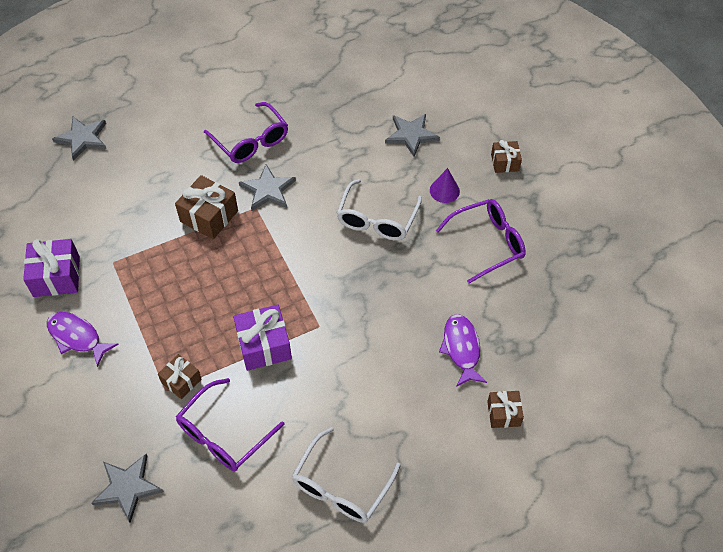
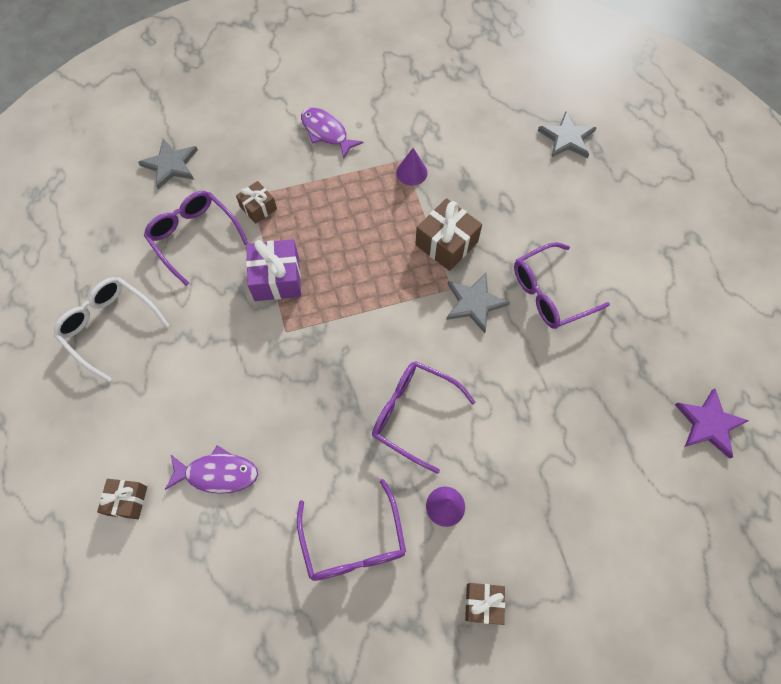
camera: 100 degrees right, 10 degrees up
(57, 276) = (396, 118): purple gift -> none
(77, 337) = (326, 132): purple fish -> purple fish turned 90 degrees counterclockwise
(128, 253) = (411, 172): none -> purple cone
(345, 49) = (709, 424): none -> purple star
(377, 220) = (413, 414): white glasses -> purple glasses
(411, 135) = (544, 482): grey star -> none

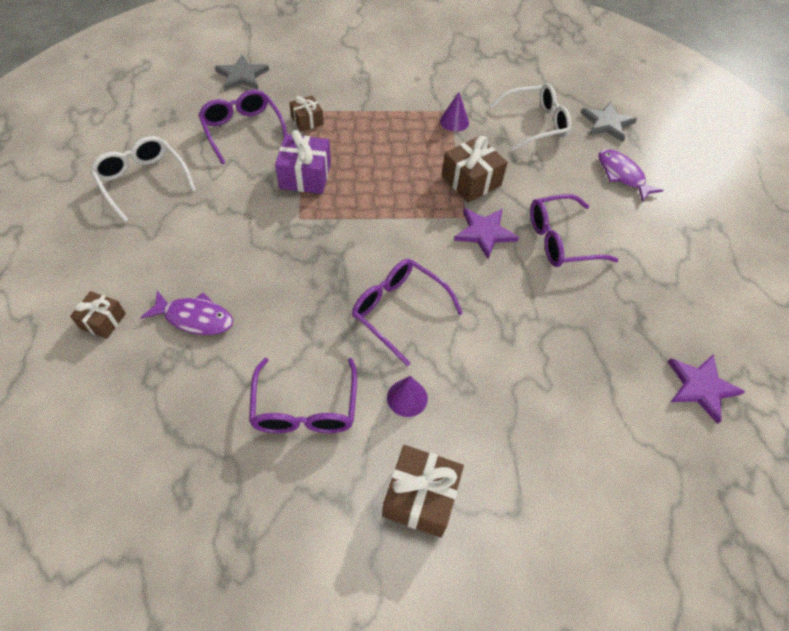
camera: 10 degrees right, 10 degrees down
(326, 132) = (386, 78): purple fish -> purple fish (622, 175)
(474, 303) = (484, 233): grey star -> purple star
(483, 603) = (420, 497): brown gift -> brown gift, size x1.64
(495, 156) = (535, 124): none -> white glasses

